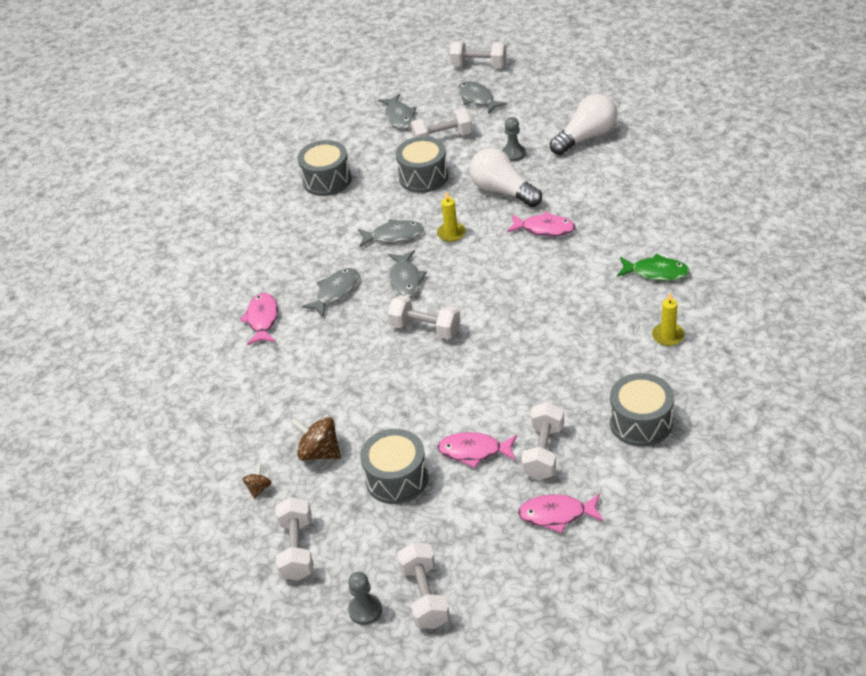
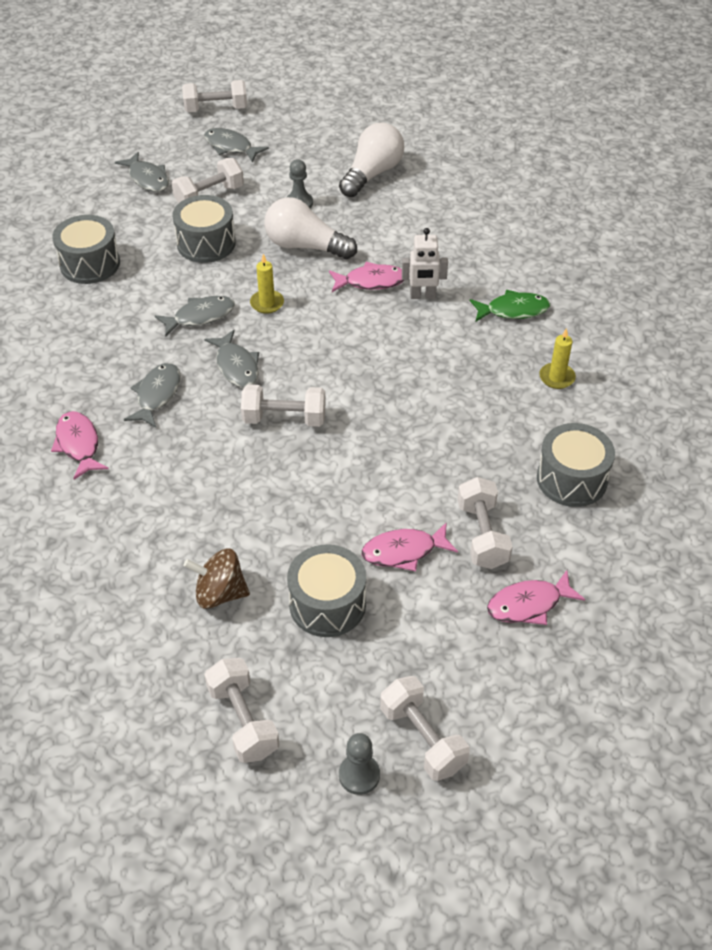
camera: 25 degrees left, 5 degrees up
(259, 488) = (162, 655): brown spinning top -> none
(583, 248) = (422, 296): none -> white robot

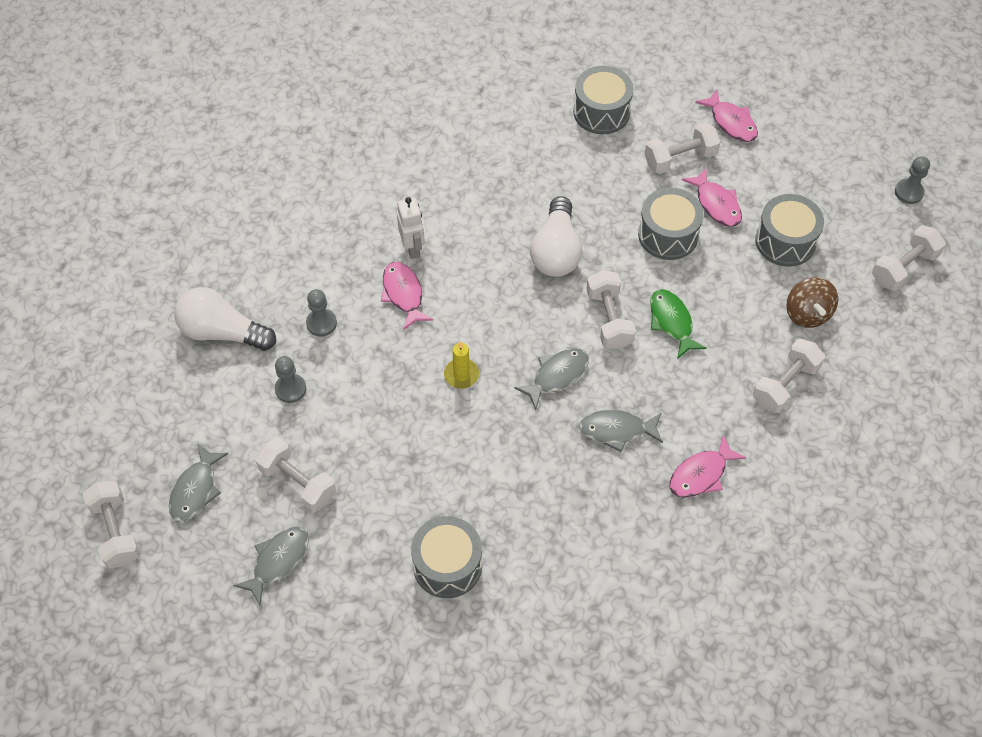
camera: 105 degrees left, 10 degrees up
(200, 316) = (498, 428): grey fish -> none
(206, 243) = (382, 459): grey drum -> grey drum (668, 235)
(305, 246) = (363, 364): white light bulb -> white light bulb (556, 251)
(359, 228) = (321, 323): none -> grey pawn
(423, 738) = (865, 163): white dumbbell -> white dumbbell (785, 384)
(513, 310) = (412, 176): green fish -> green fish (671, 322)
(557, 377) = (490, 135): yellow candle -> none

